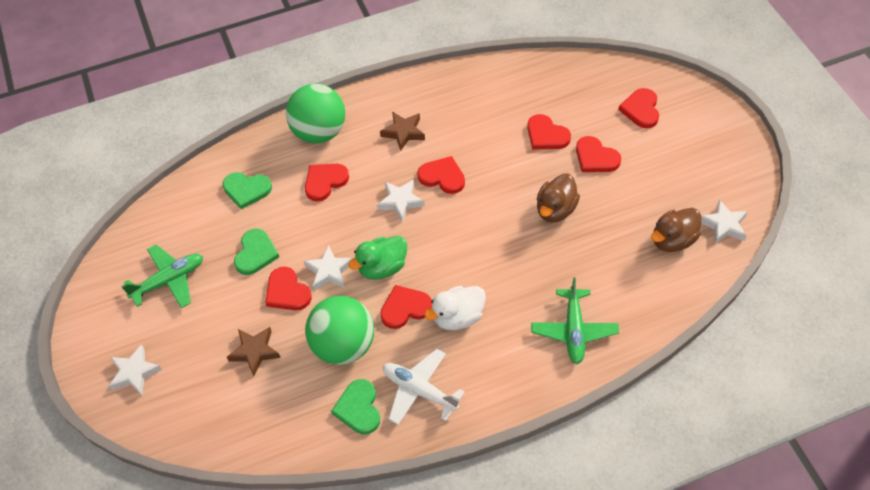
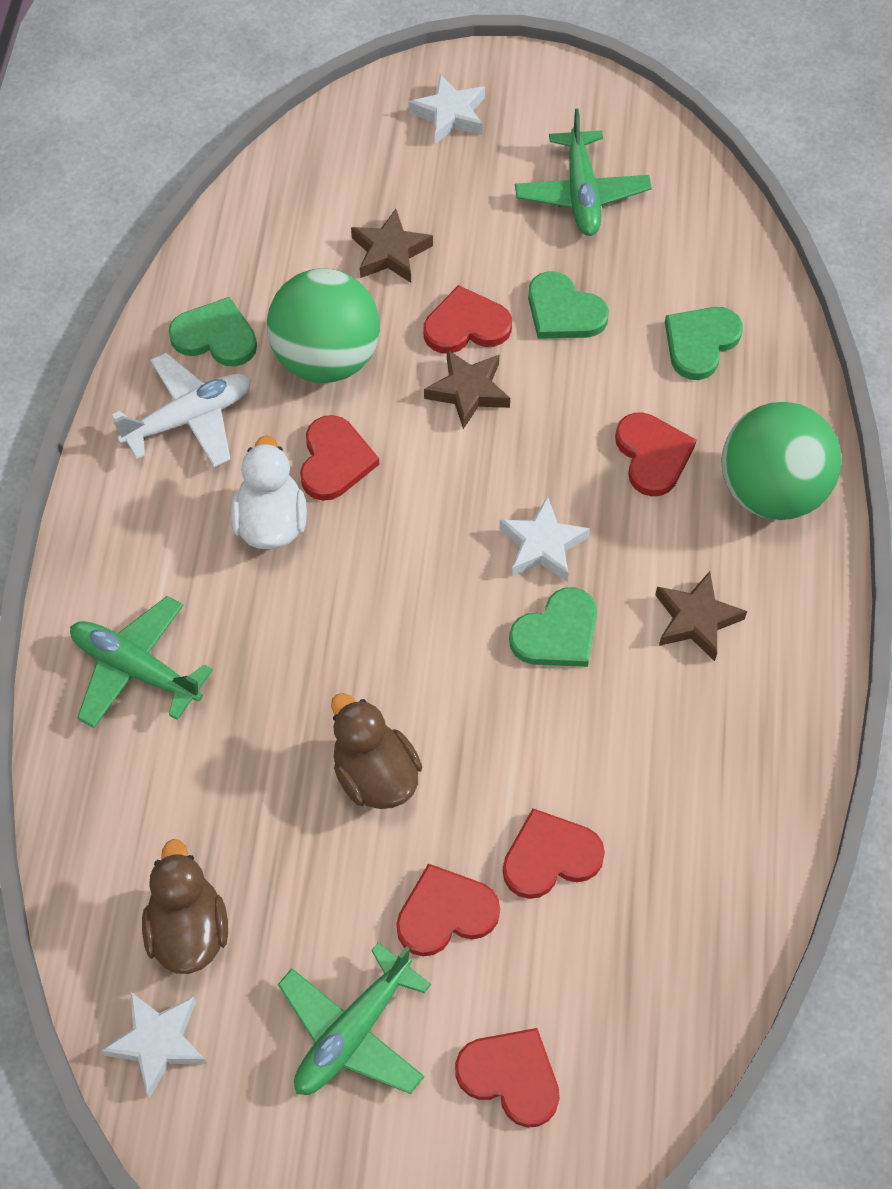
camera: 115 degrees right, 5 degrees up
(329, 271) = (468, 391): white star -> brown star
(382, 267) = (428, 463): green duck -> none
(442, 177) = (557, 633): red heart -> green heart
(665, 164) = (353, 1032): none -> green plane

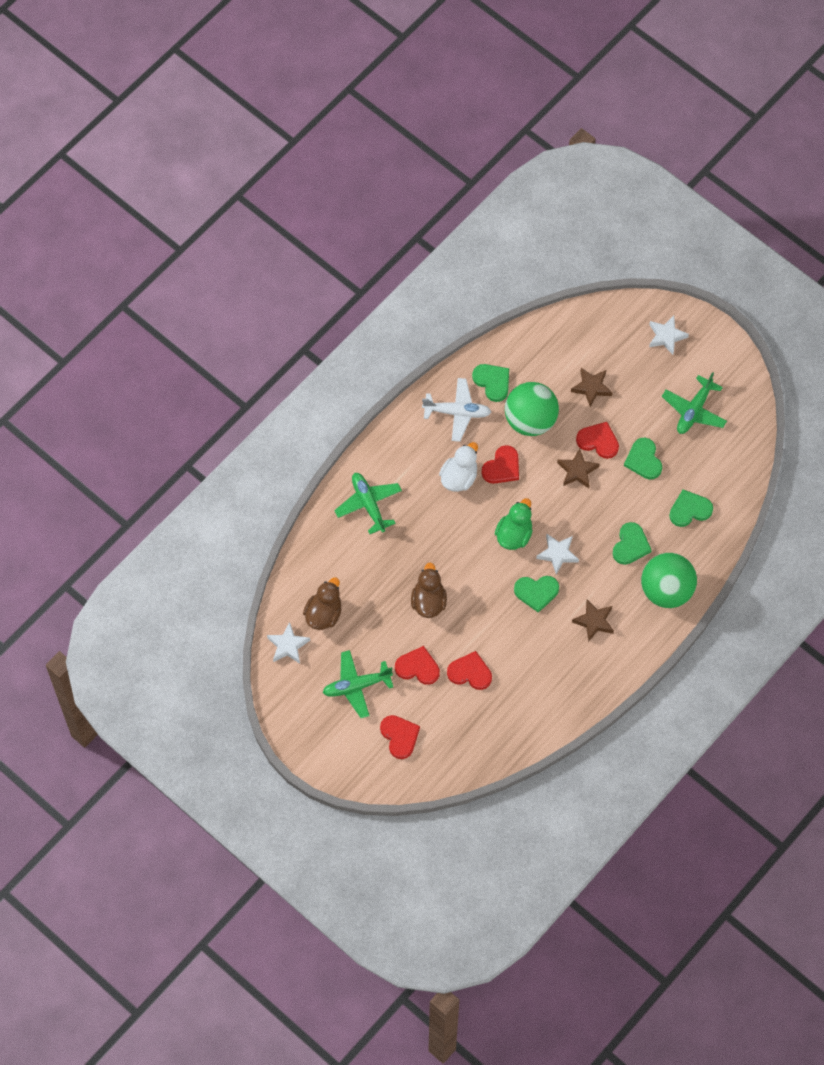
camera: 35 degrees right, 5 degrees up
(441, 559) = (514, 535): none -> green duck
(652, 455) = (630, 545): red heart -> green heart

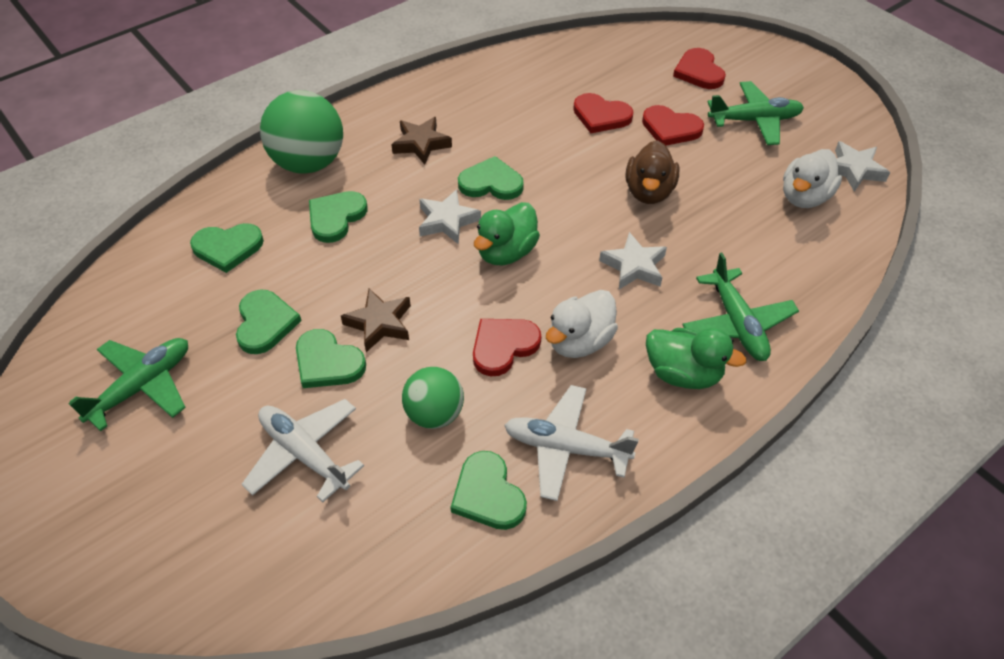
camera: 170 degrees left, 15 degrees down
(324, 614) = (804, 197): brown duck -> white duck
(398, 466) = (683, 373): none -> green duck
(530, 420) = (434, 414): green ball -> green ball, size x0.61
(591, 388) = (304, 454): brown star -> white plane
(598, 441) = (327, 362): red heart -> green heart
(666, 336) = (118, 530): white star -> white star (634, 266)

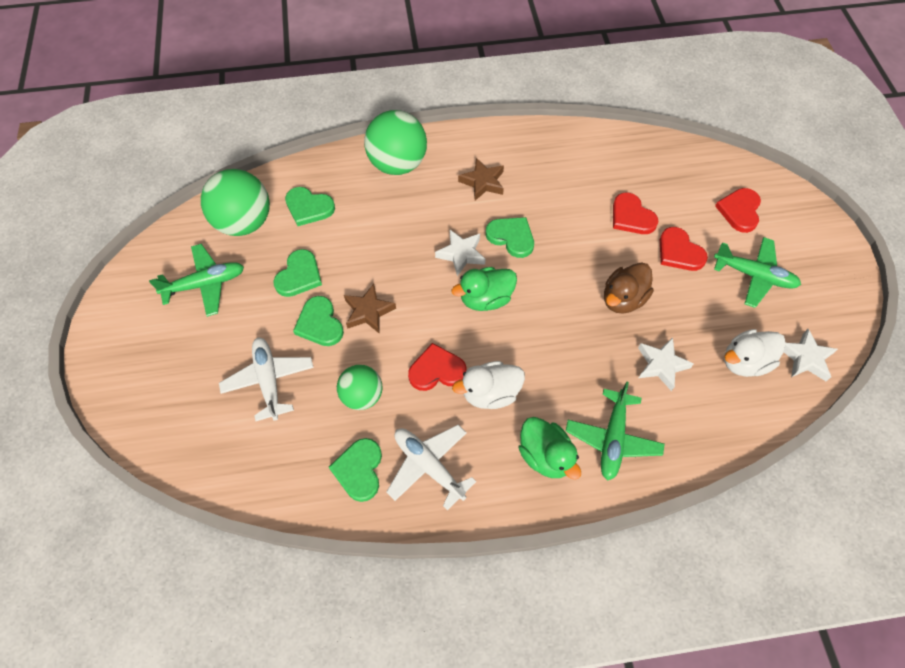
camera: 30 degrees right, 10 degrees up
(151, 297) = (244, 222): none -> green ball
(336, 217) = (389, 216): green heart -> none
(634, 266) = (569, 355): white star -> white star (661, 365)

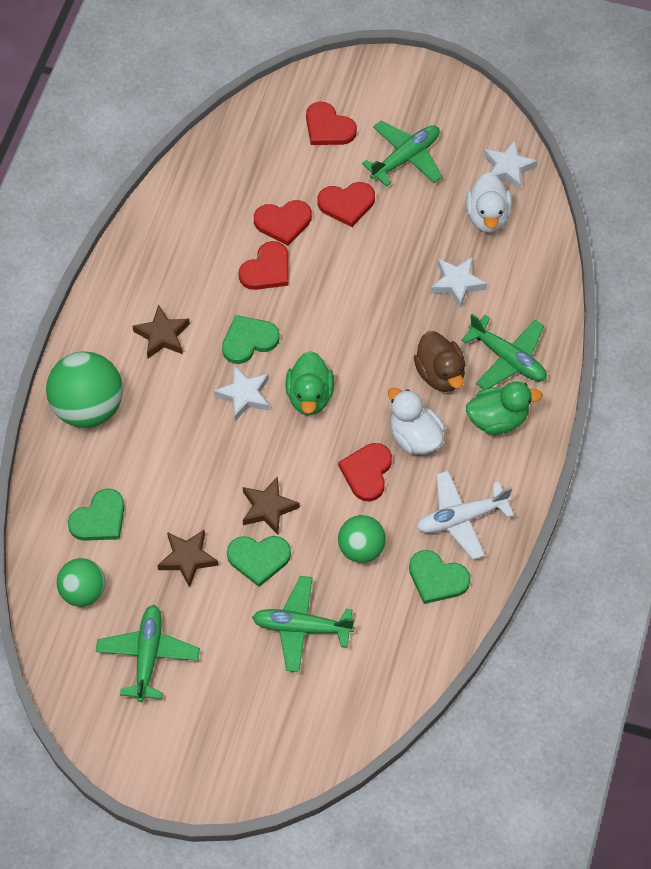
camera: 65 degrees left, 0 degrees up
(244, 222) = (83, 591): green ball -> green ball, size x0.61
(269, 380) = (301, 627): white plane -> green plane
(299, 275) = (187, 559): green heart -> brown star
(490, 393) = (414, 437): white duck -> white duck turned 135 degrees clockwise
(582, 223) = (267, 269): none -> red heart
(623, 299) = (373, 278): brown duck -> brown duck (440, 374)

